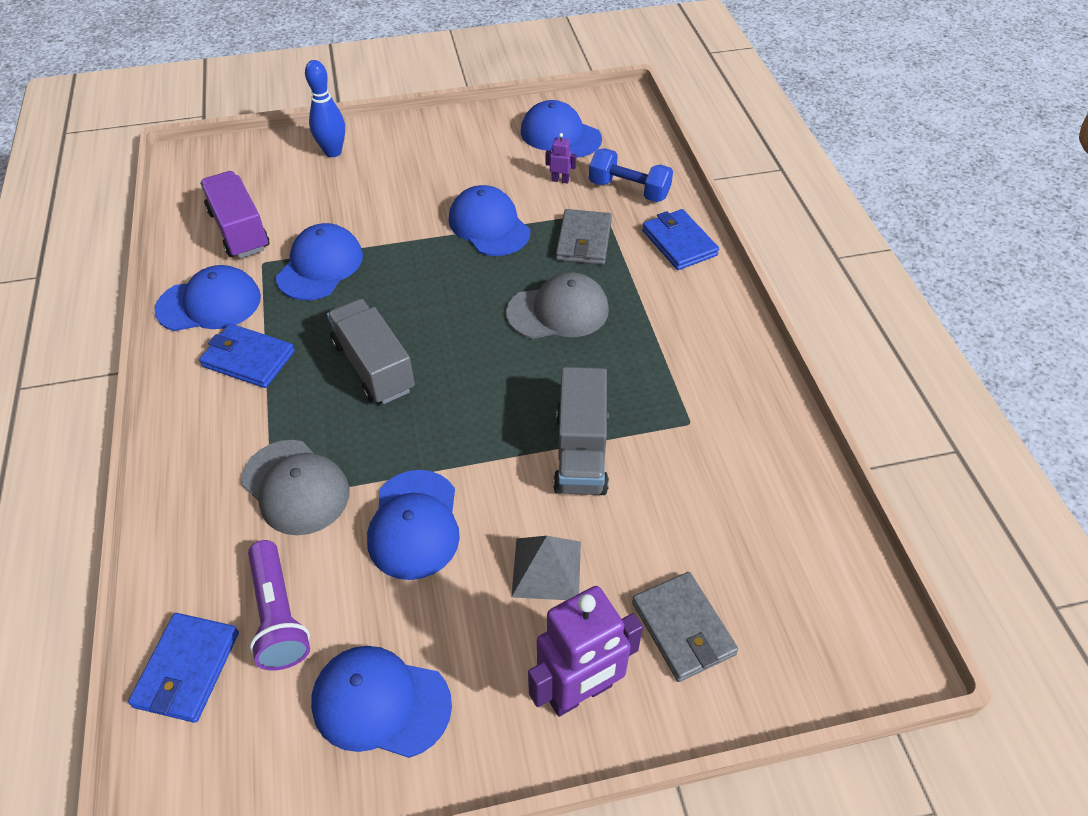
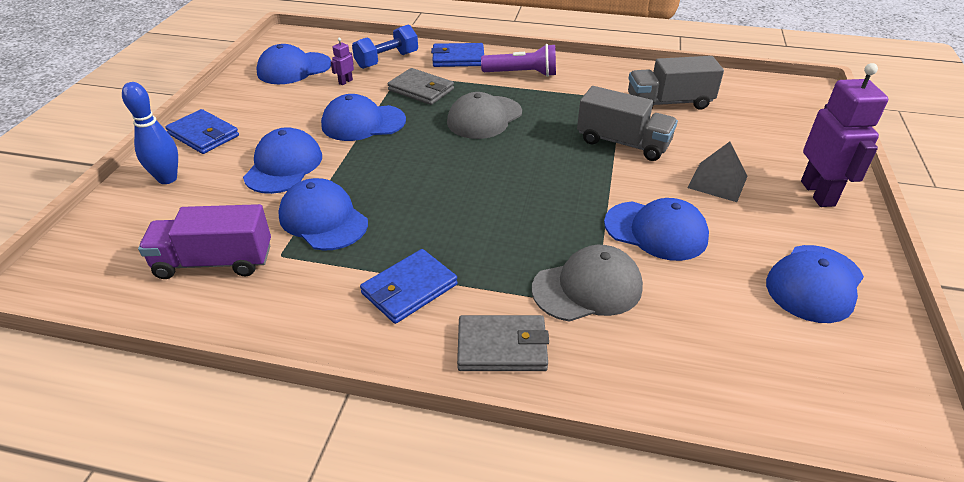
camera: 65 degrees left, 10 degrees down
(187, 669) = (764, 396): blue wallet -> blue wallet (203, 135)
(209, 304) = (306, 303): blue cap -> blue cap (284, 166)
(278, 615) = (721, 325): purple flashlight -> purple flashlight (522, 74)
(374, 366) = (476, 215): grey truck -> grey truck (669, 103)
(558, 311) = (484, 118): grey cap -> grey cap turned 150 degrees counterclockwise
(683, 628) = (778, 144): grey wallet -> grey wallet (502, 347)

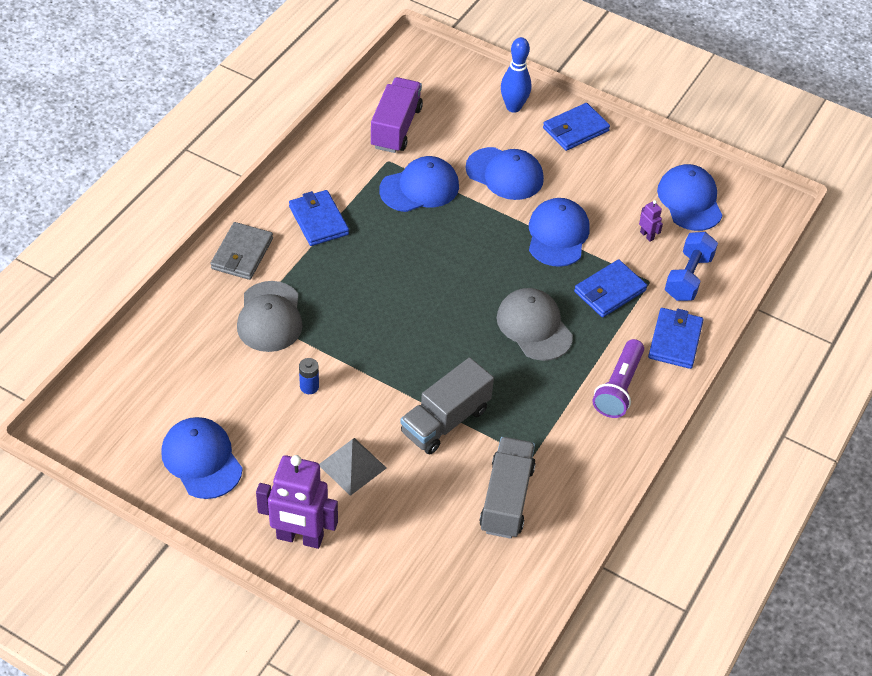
camera: 105 degrees right, 10 degrees up
(387, 60) = (688, 277): blue dumbbell -> blue dumbbell turned 45 degrees clockwise
(421, 90) = (609, 291): grey wallet -> blue wallet
(656, 231) = (309, 387): blue cap -> blue battery

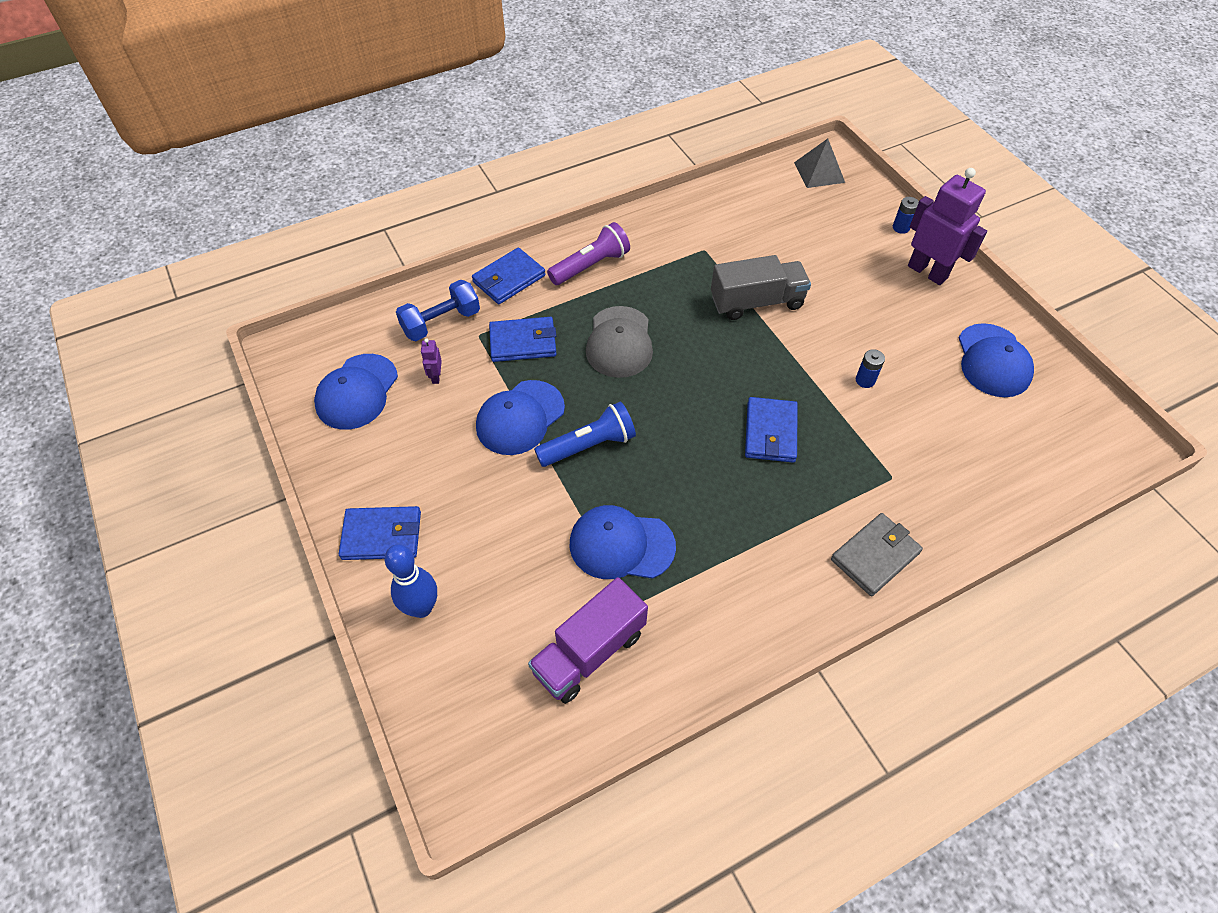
camera: 145 degrees left, 5 degrees up
(270, 317) = (874, 465): grey cap -> none
(318, 220) = (764, 558): blue wallet -> blue wallet (770, 432)
(351, 587) = (901, 228): none -> blue battery
(352, 466) = (858, 302): grey pyramid -> grey pyramid (819, 172)
(491, 238) = (589, 446): none -> blue flashlight
(505, 174) = (512, 516): blue cap -> none
(506, 498) = (745, 232): grey truck -> none

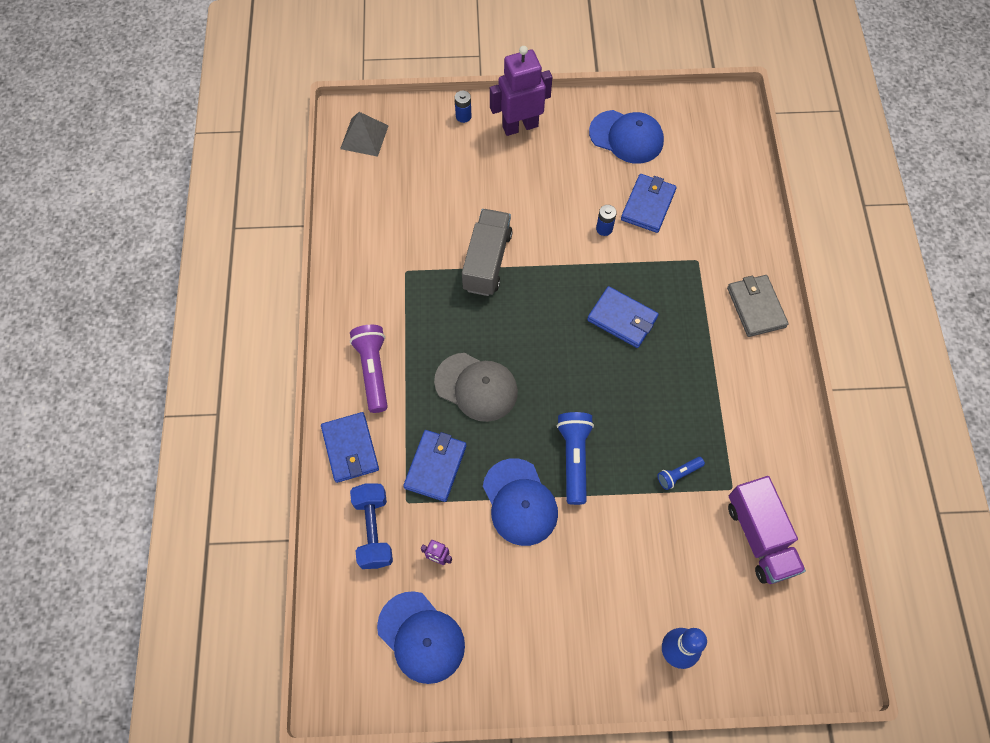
camera: 65 degrees left, 10 degrees up
(382, 535) = (592, 663): blue wallet -> blue wallet (648, 205)
(621, 545) = (678, 474): blue cap -> blue flashlight

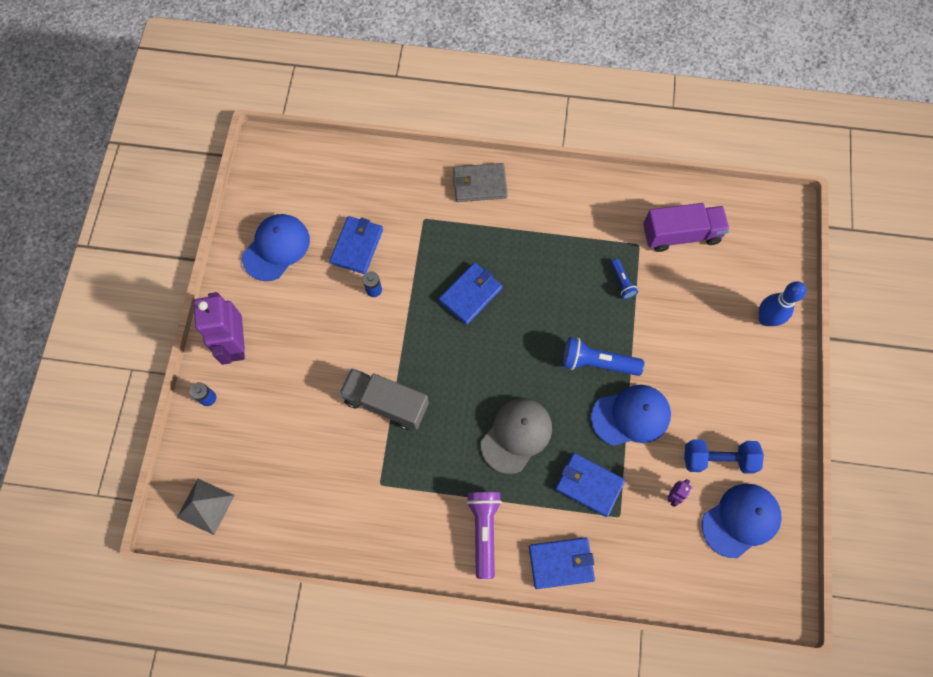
camera: 80 degrees left, 5 degrees up
(373, 371) = (484, 531): purple flashlight -> purple flashlight turned 90 degrees clockwise
(373, 530) = (642, 550): blue dumbbell -> blue dumbbell (718, 459)
(648, 205) = (357, 246): blue wallet -> blue wallet turned 75 degrees clockwise

